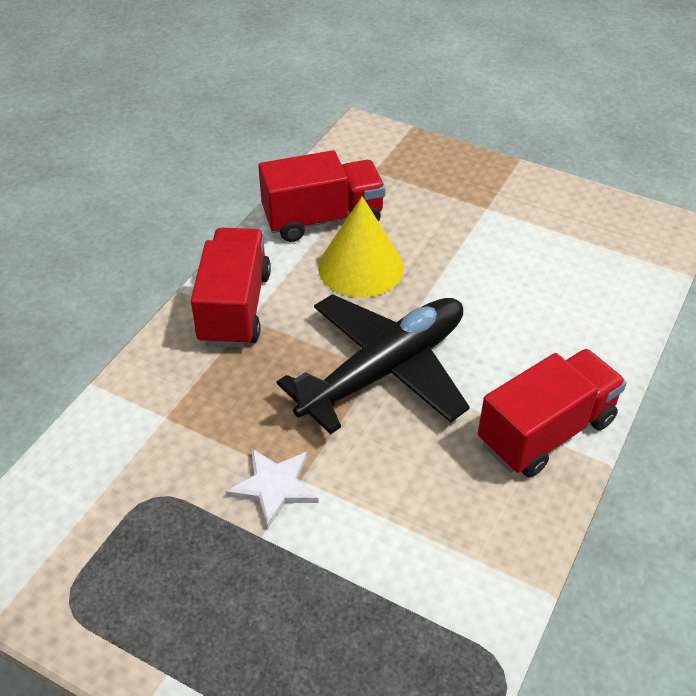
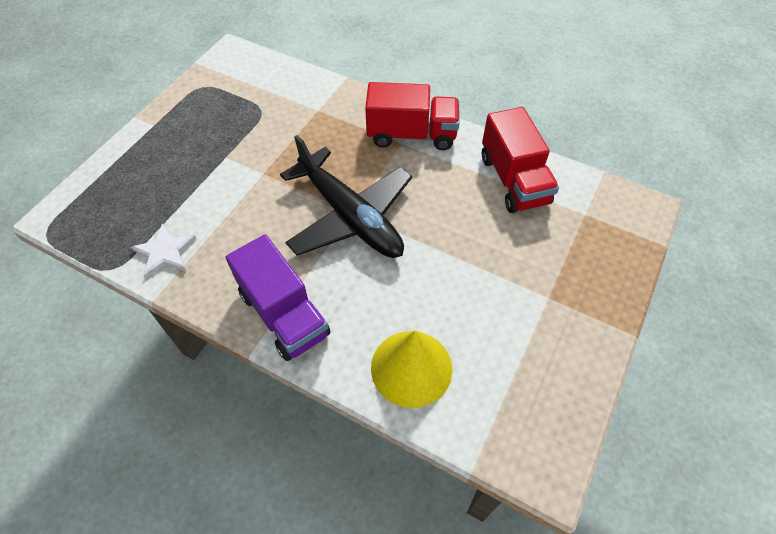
camera: 90 degrees right, 10 degrees up
(274, 487) = (259, 161): white star -> white star (165, 252)
(361, 267) = (459, 204): yellow cone -> yellow cone (411, 368)
(546, 432) = (284, 314): red truck -> purple truck

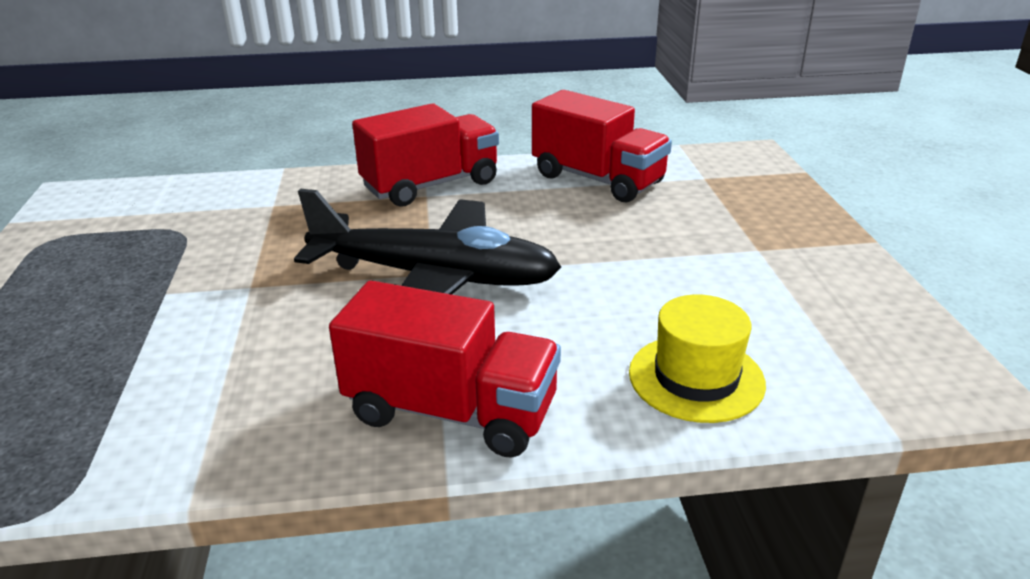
camera: 35 degrees left, 25 degrees down
(165, 252) = (155, 436): white star -> none
(284, 314) = (451, 411): purple truck -> red truck
(411, 368) = (696, 378): yellow cone -> yellow hat

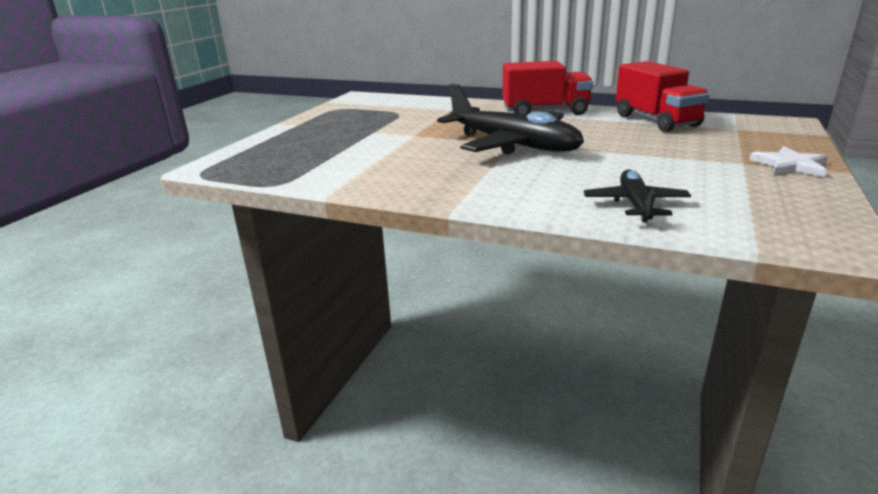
camera: 30 degrees right, 5 degrees down
(451, 411) = (475, 190): red truck -> none
(696, 378) = (635, 204): yellow hat -> black plane
(810, 242) = (790, 165): none -> white star

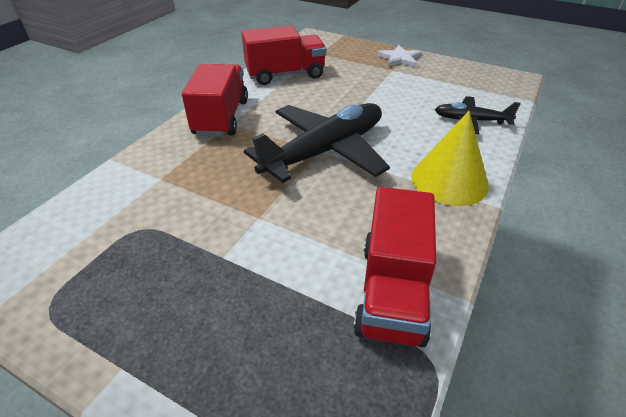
camera: 85 degrees left, 15 degrees up
(339, 172) = (392, 291): none -> red truck
(488, 191) = (449, 180): none -> yellow cone

